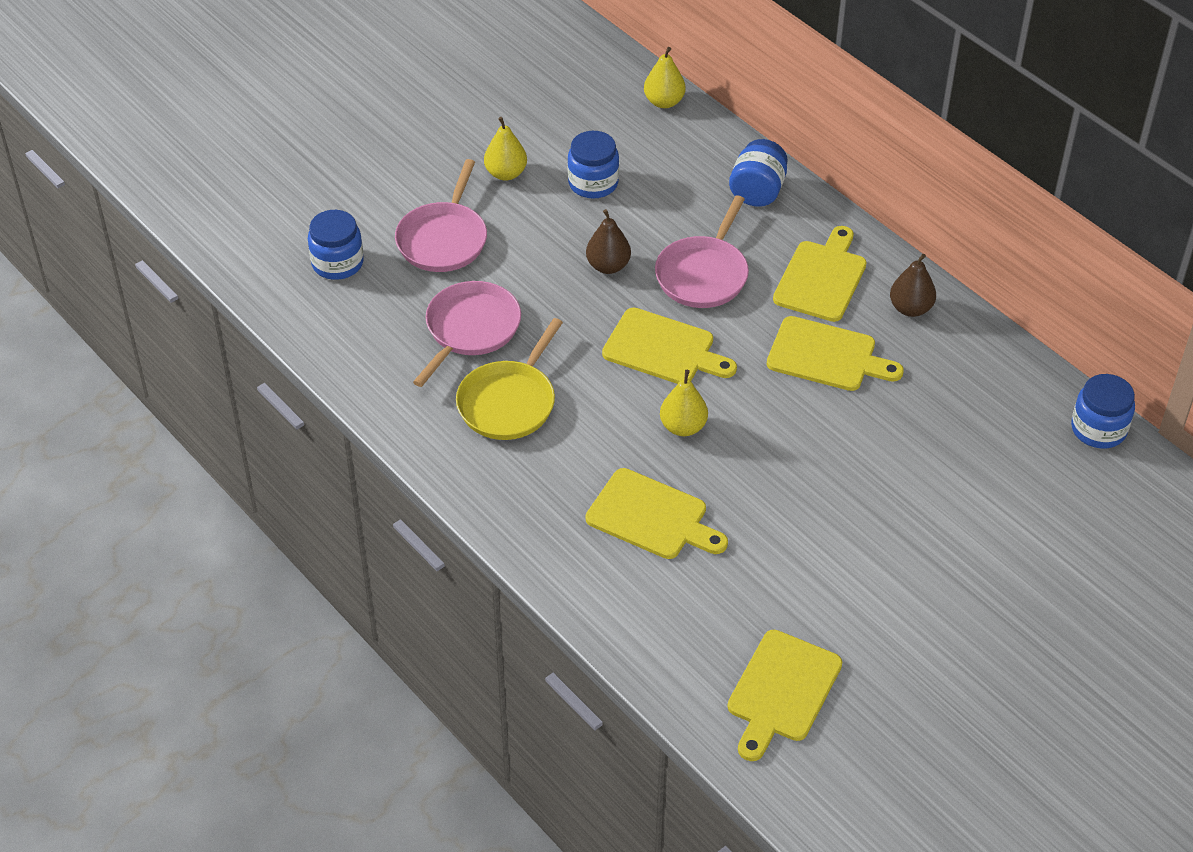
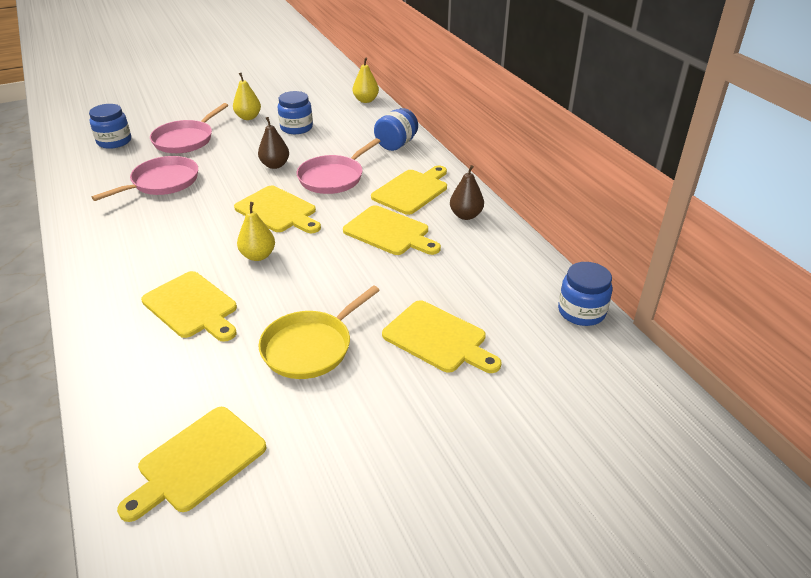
camera: 15 degrees right, 10 degrees down
(509, 402) = (152, 223): yellow pan -> yellow pan (310, 347)
(955, 498) = (438, 338): none -> yellow cutting board

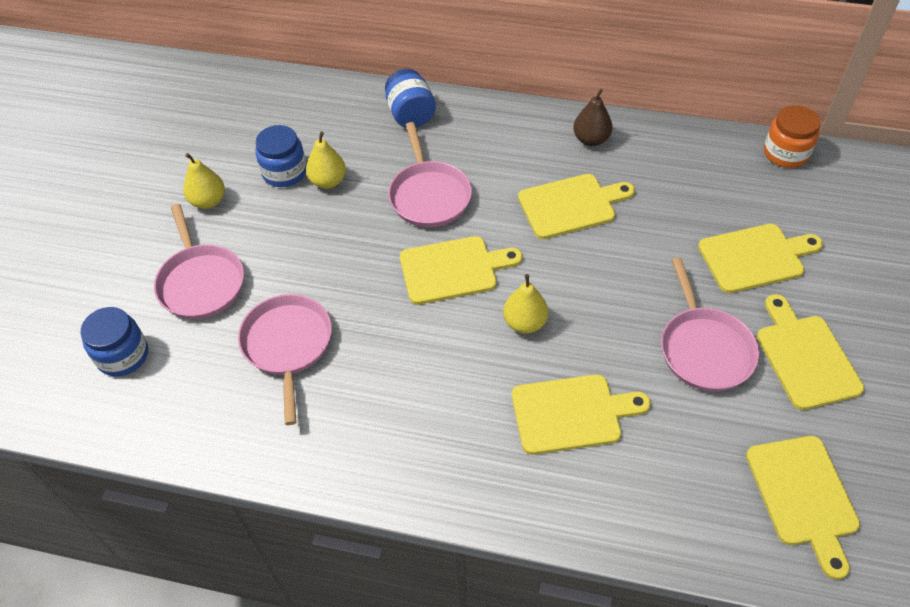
camera: 50 degrees left, 15 degrees up
(275, 165) = (353, 229): brown pear -> none
(310, 347) = (704, 349): yellow pan -> pink pan
(366, 100) = (285, 86): yellow pear -> yellow pear (328, 181)
(412, 190) = (513, 151): yellow cutting board -> yellow cutting board (805, 357)
(581, 312) = (785, 153): blue jar -> orange jar

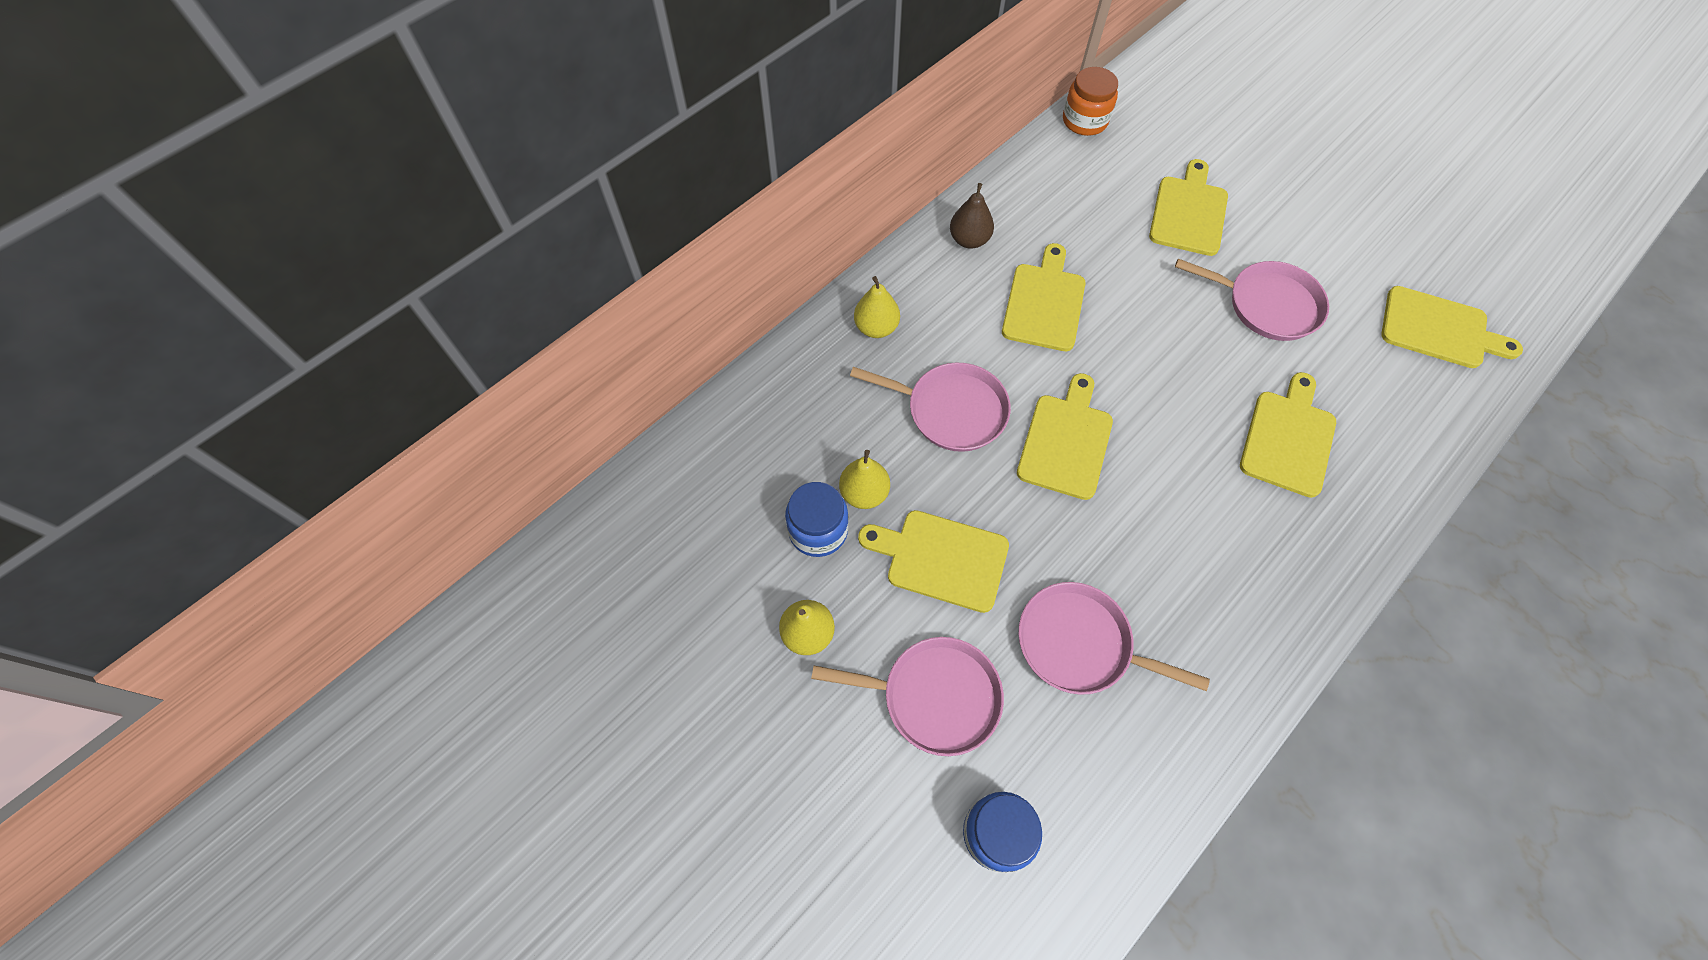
camera: 60 degrees left, 10 degrees up
(410, 115) = (819, 366): blue jar -> none
(525, 323) = (1167, 418): yellow pear -> yellow pear (876, 327)
(805, 357) = (1309, 246): yellow cutting board -> yellow cutting board (941, 558)

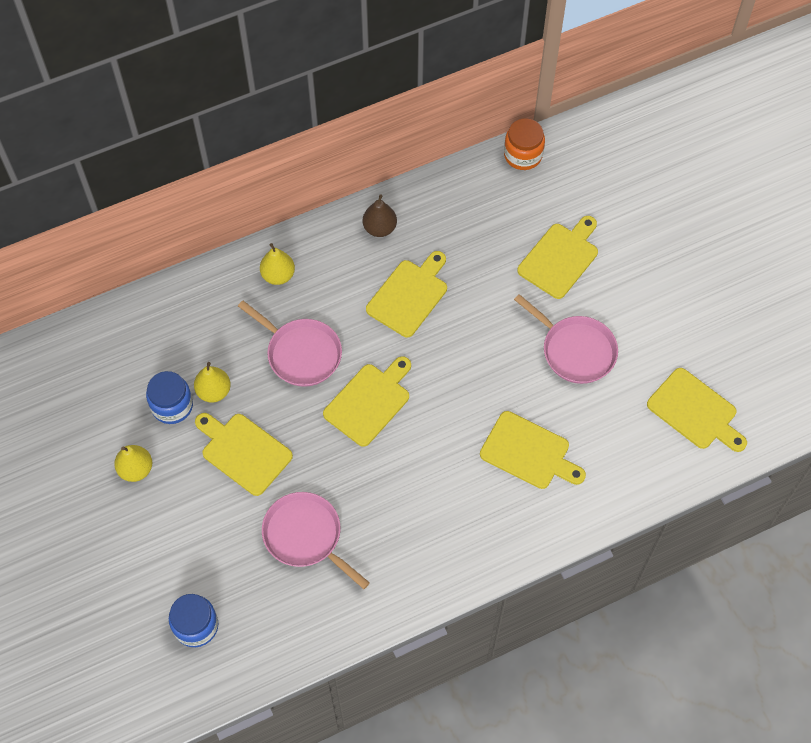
camera: 20 degrees right, 0 degrees up
(934, 696) = (197, 535): pink pan -> none
(1288, 438) = (529, 452): yellow cutting board -> yellow cutting board turned 75 degrees clockwise

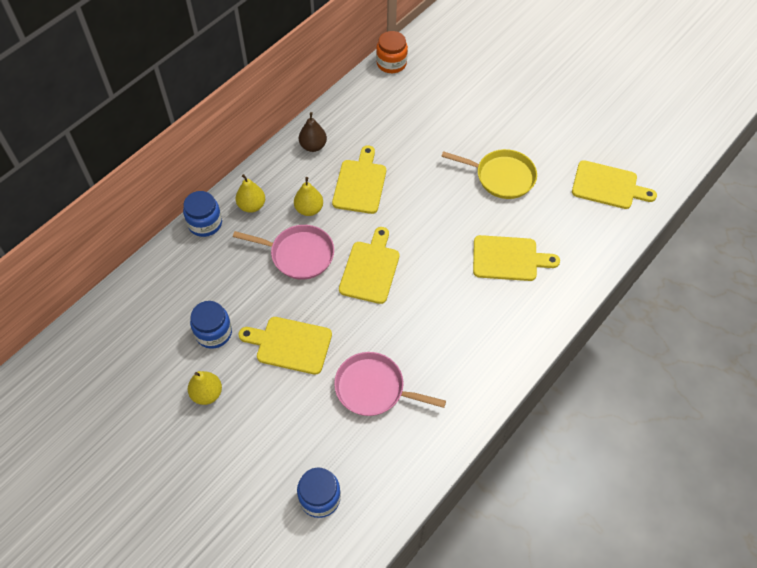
camera: 25 degrees left, 5 degrees down
(214, 391) = (243, 308): yellow pear -> yellow pear (309, 209)
(219, 277) = (205, 223): none -> blue jar
(560, 258) = (456, 120): yellow cutting board -> none
(575, 350) = (502, 177): pink pan -> yellow pan

